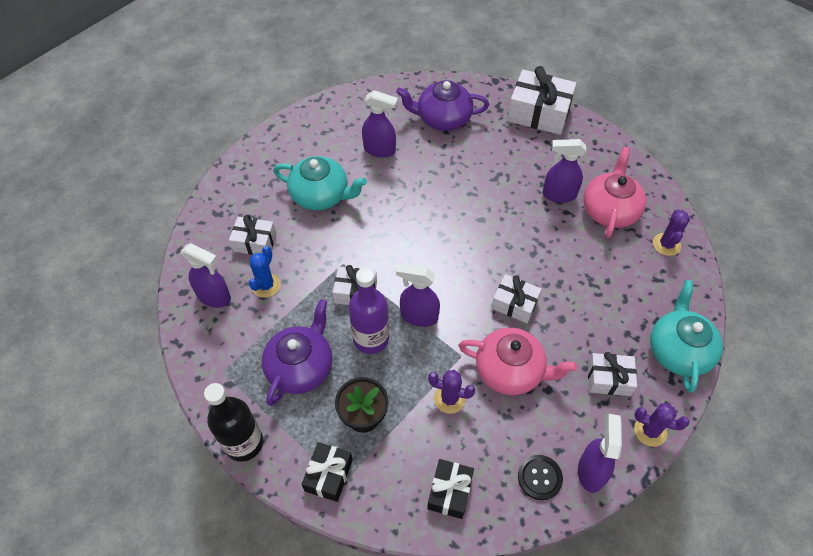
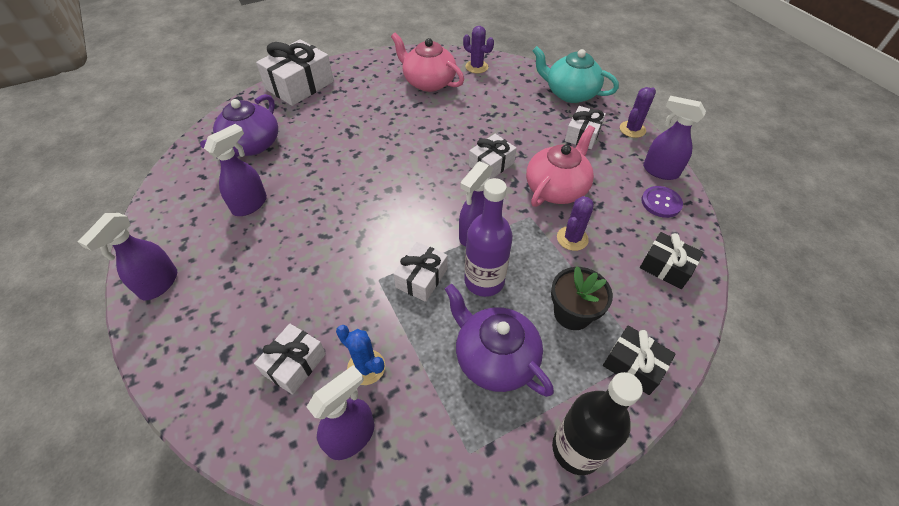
camera: 70 degrees left, 5 degrees down
(321, 195) = (272, 274): turquoise teapot -> none
(539, 477) = (661, 203): black button -> purple button
(558, 195) = (395, 103): purple spray bottle -> purple spray bottle (158, 284)

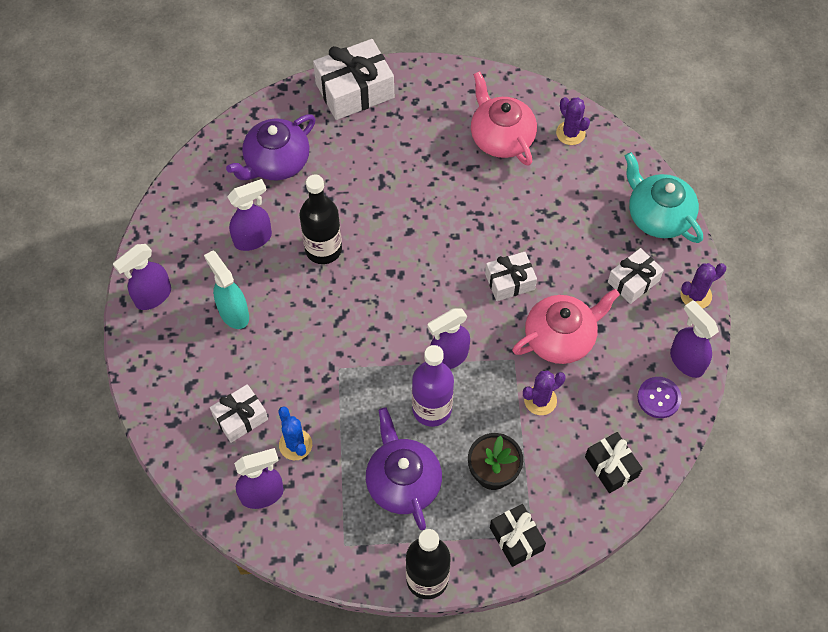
camera: 25 degrees right, 10 degrees up
(252, 269) = (233, 313): none -> turquoise spray bottle
(320, 192) = (323, 249): none -> black bottle
(421, 278) = (377, 383): white gift -> none

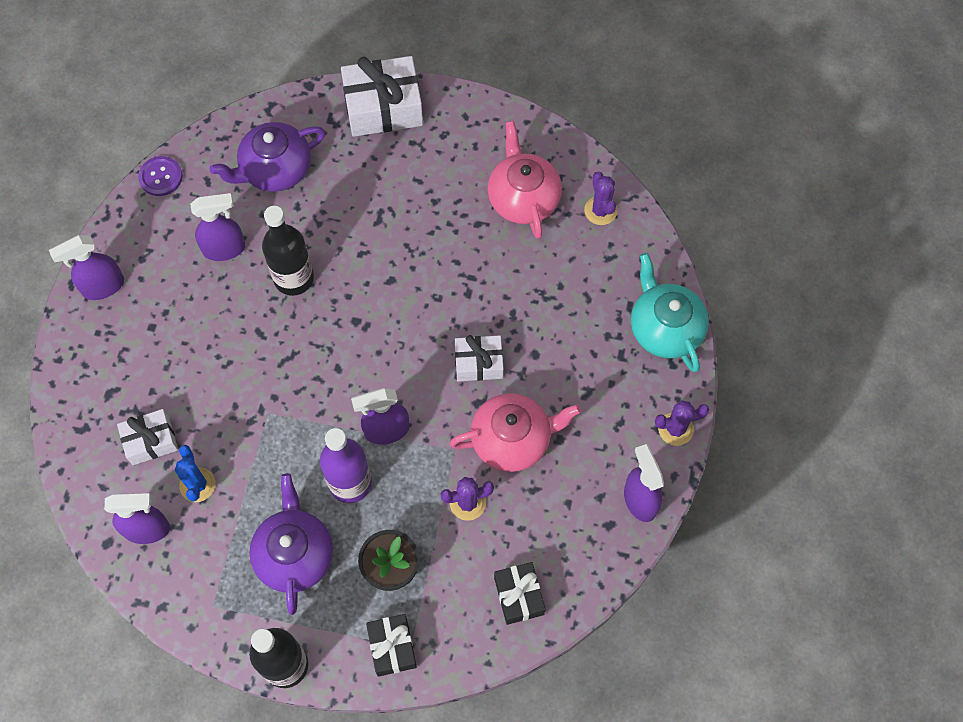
camera: 15 degrees right, 5 degrees up
(233, 313) = (179, 325): turquoise spray bottle -> none
(633, 281) = (612, 396): white gift -> none
(658, 398) = (595, 533): purple button -> purple button (161, 177)

